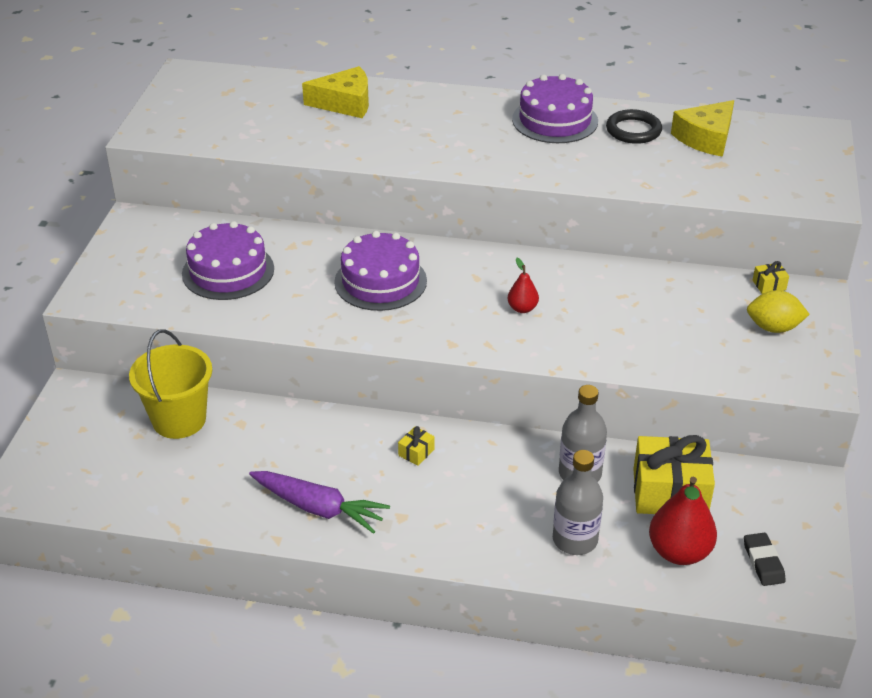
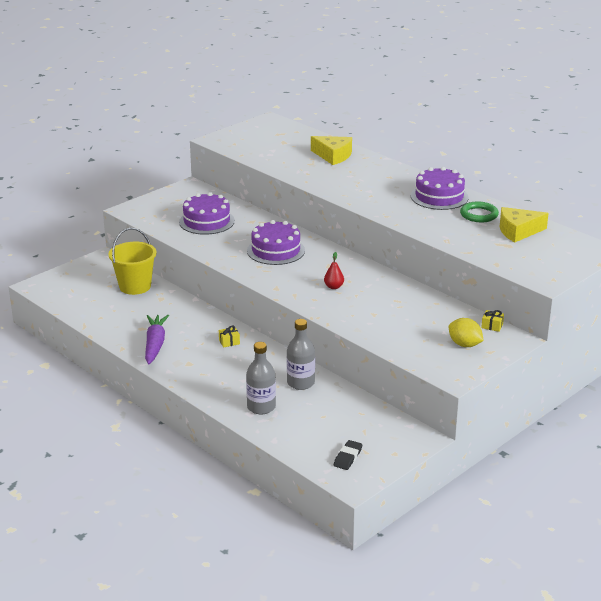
camera: 35 degrees right, 10 degrees down
(318, 508) = (155, 344): purple carrot -> purple carrot turned 150 degrees counterclockwise
(633, 130) = (479, 215): black ring -> green ring
(670, 492) = (338, 409): yellow gift -> none
(679, 552) = (308, 434): red pear -> none

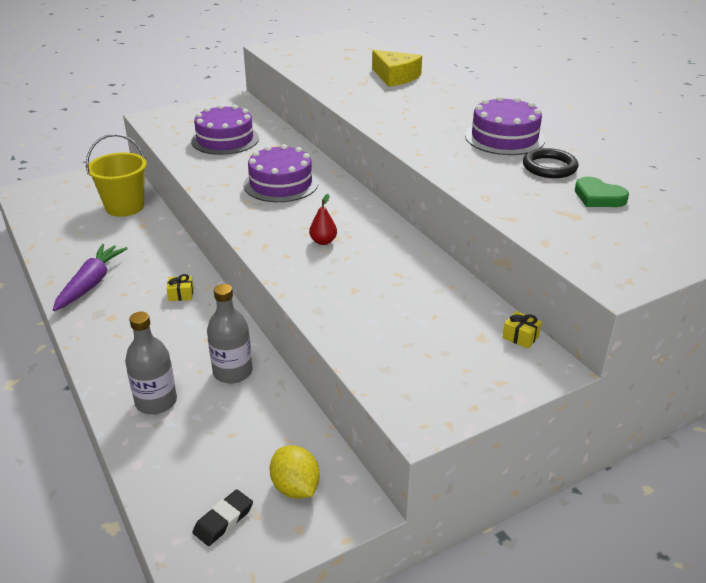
camera: 15 degrees right, 5 degrees up
(464, 344) = (464, 362): yellow lemon -> yellow lemon (295, 487)
(479, 215) = (549, 167): green ring -> black ring
(518, 231) = (598, 197): yellow cheese -> green heart

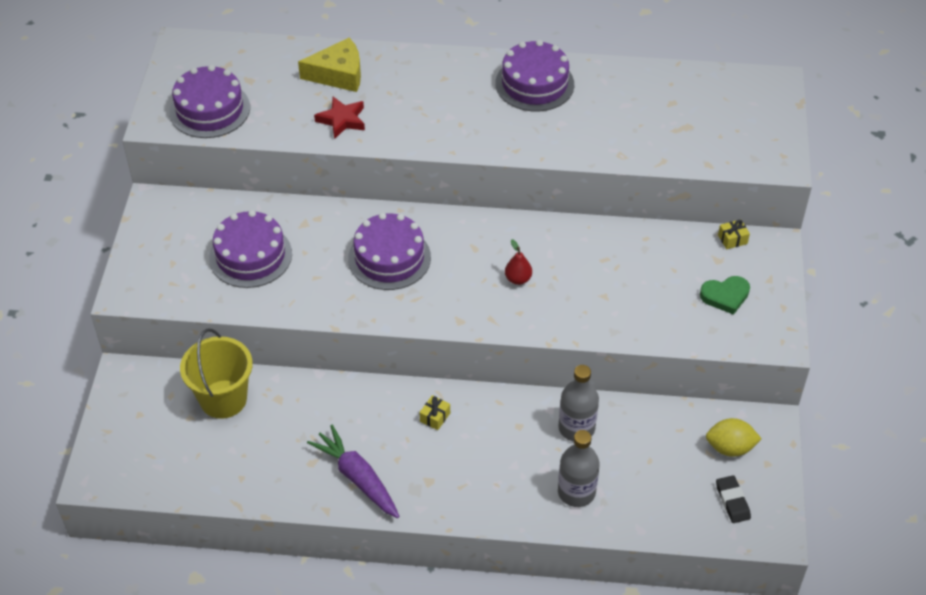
camera: 55 degrees left, 15 degrees up
(303, 56) = (209, 109): none -> purple cake
(353, 90) = (342, 120): none -> red star
(549, 167) = (607, 92): black ring -> none
(598, 197) = (673, 97): green heart -> green heart (725, 296)

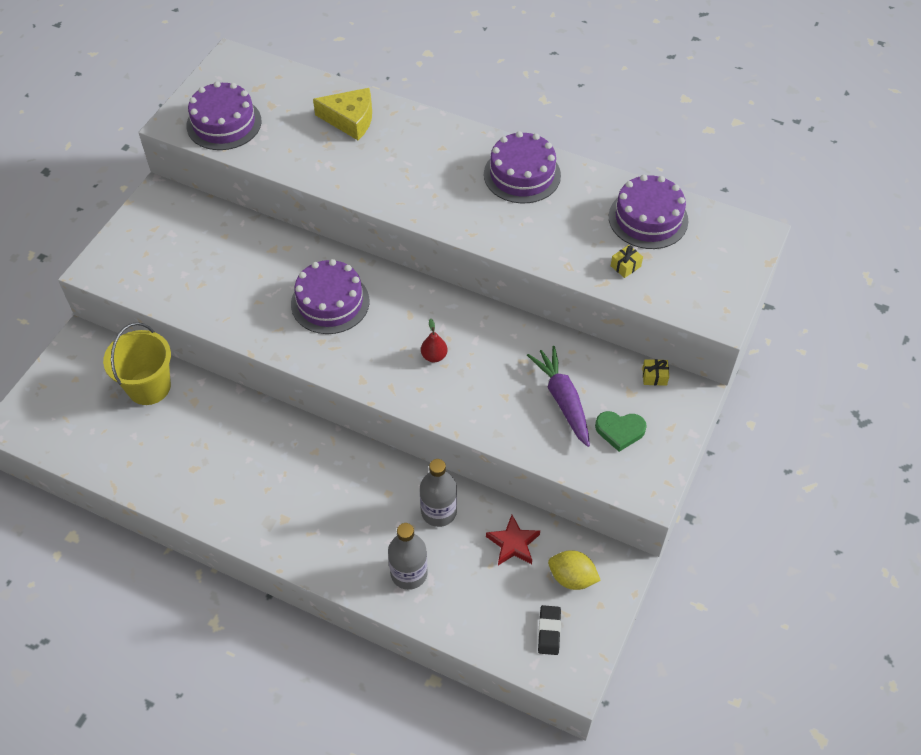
camera: 20 degrees right, 5 degrees up
(250, 256) = (213, 266): purple cake -> purple cake (648, 218)
(342, 120) = (331, 163): red star -> red star (513, 543)
(357, 478) = (225, 495): purple carrot -> purple carrot (562, 400)
(435, 417) = (318, 461): yellow gift -> yellow gift (625, 266)

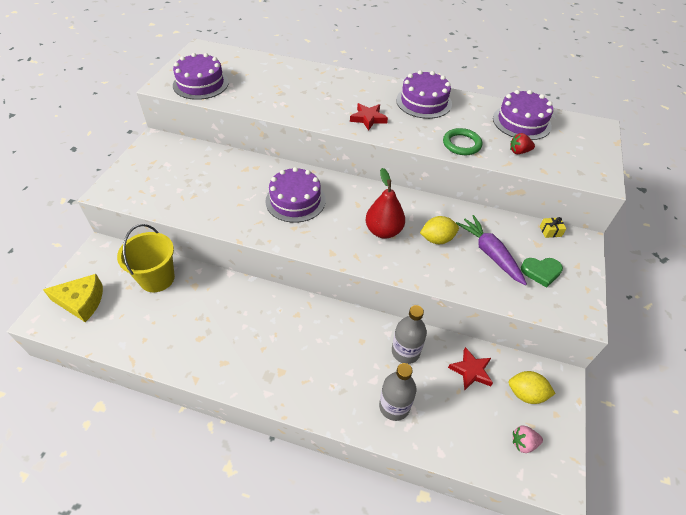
camera: 10 degrees left, 5 degrees down
(350, 120) = (293, 77): yellow cheese -> yellow cheese (82, 302)
(434, 356) = (383, 231): red pear -> red pear, size x1.87
(438, 198) = (368, 118): none -> red star
(500, 374) = (437, 239): none -> yellow lemon
(549, 631) = (523, 443): black eraser -> pink strawberry
(552, 248) = (461, 144): none -> green ring
(625, 266) = (519, 152): yellow gift -> red strawberry

